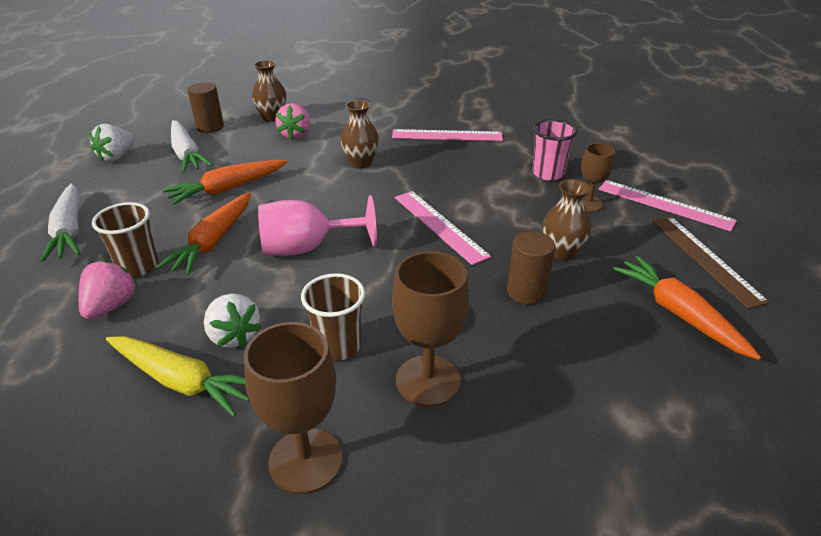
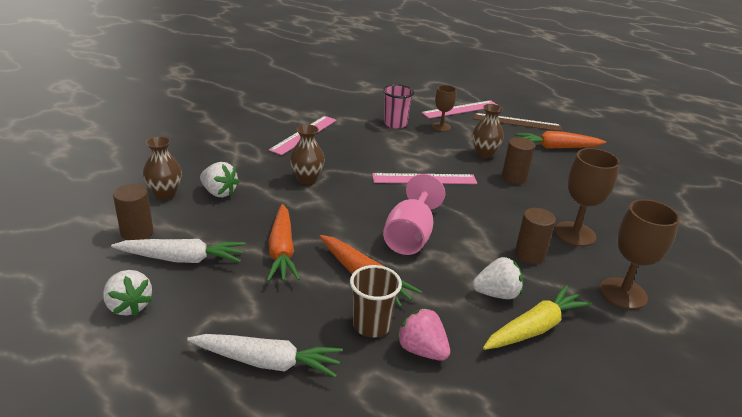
camera: 65 degrees left, 5 degrees down
(296, 135) = (219, 192): pink strawberry -> white strawberry
(338, 346) = (529, 255): brown cup -> brown cylinder

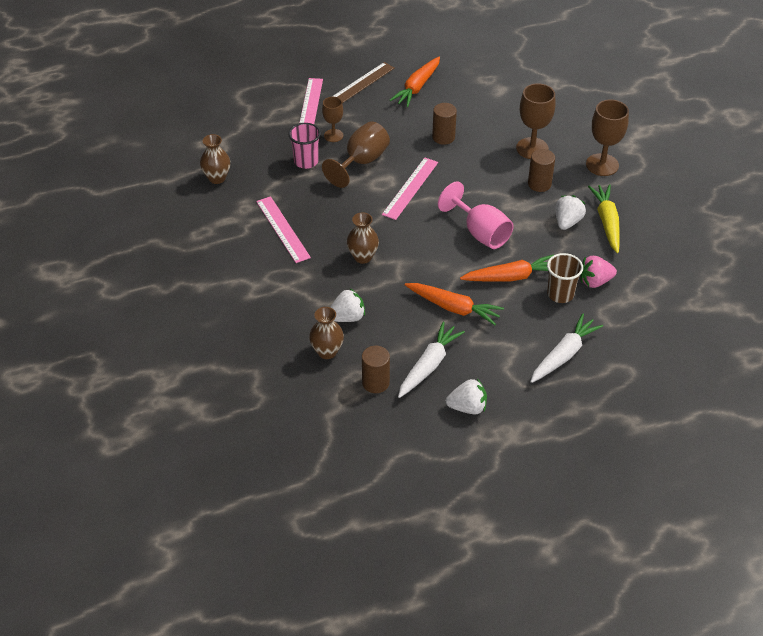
camera: 55 degrees left, 15 degrees up
(426, 147) = (361, 162): none -> brown goblet
(484, 154) = (397, 134): brown vase -> brown vase (217, 178)

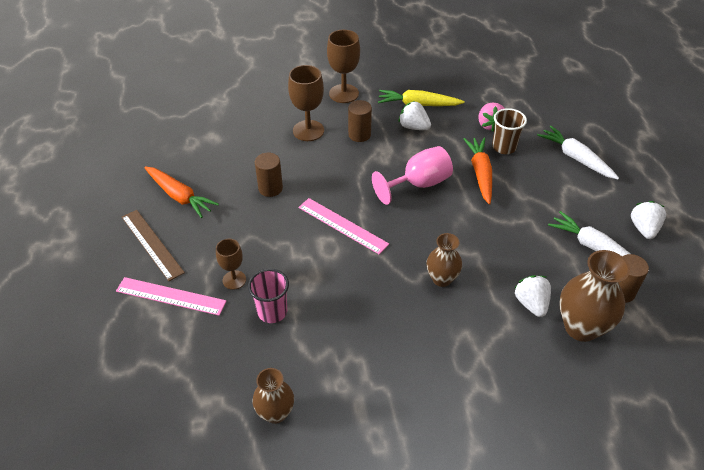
camera: 80 degrees left, 0 degrees up
(282, 229) = (386, 348): pink ruler -> none
(327, 352) = (581, 327): brown vase -> brown vase, size x1.62
(361, 162) = (289, 260): brown goblet -> none
(453, 308) = (519, 219): orange carrot -> none

